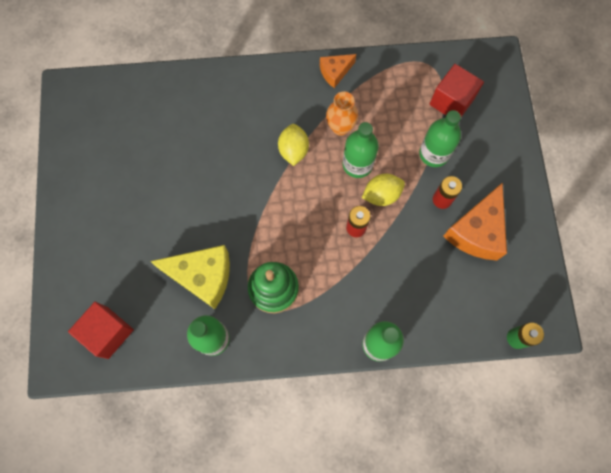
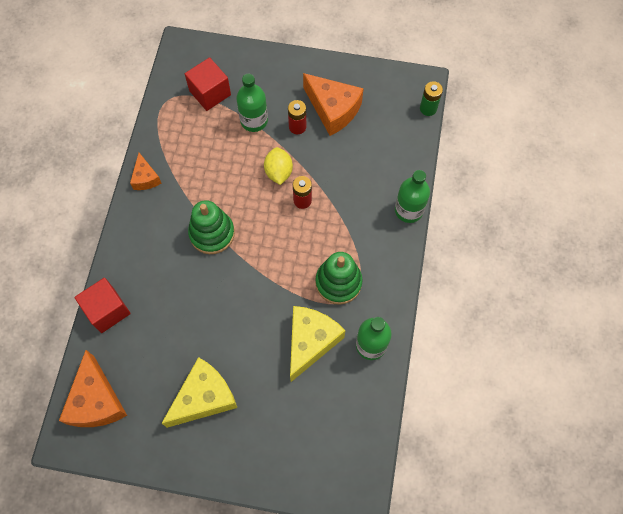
camera: 75 degrees left, 5 degrees down
(105, 102) = (96, 401): none -> orange cheese
(108, 332) = (341, 441): red cube -> red cube (107, 310)
(126, 192) = (204, 397): none -> yellow cheese
(293, 150) = (212, 233): yellow lemon -> green stacking toy
(340, 127) = (203, 188): orange vase -> none
(357, 164) = (243, 183): green bottle -> none

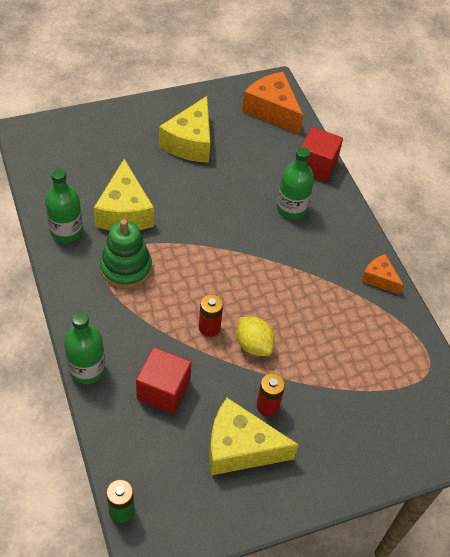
camera: 145 degrees right, 15 degrees down
(210, 93) = (392, 397): red cube -> red cube (163, 390)
(212, 233) = (276, 258): green stacking toy -> none
(254, 121) = (320, 389): green bottle -> green bottle (291, 208)
(333, 109) = (240, 448): orange cheese -> yellow cheese

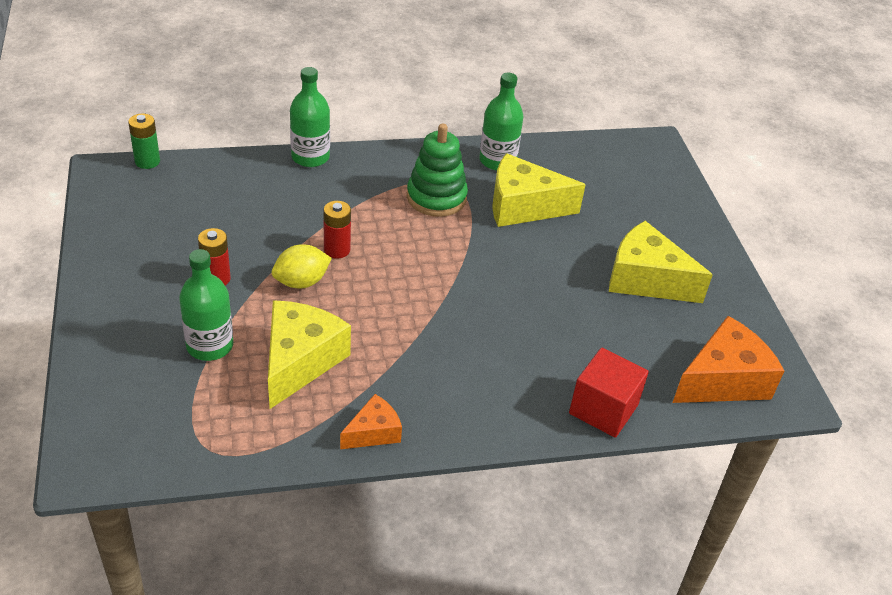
camera: 100 degrees right, 10 degrees down
(163, 390) = (267, 204): red cube -> none
(240, 448) = (174, 248): yellow cheese -> yellow cheese (300, 361)
(291, 208) = (517, 361): green bottle -> green bottle (210, 346)

